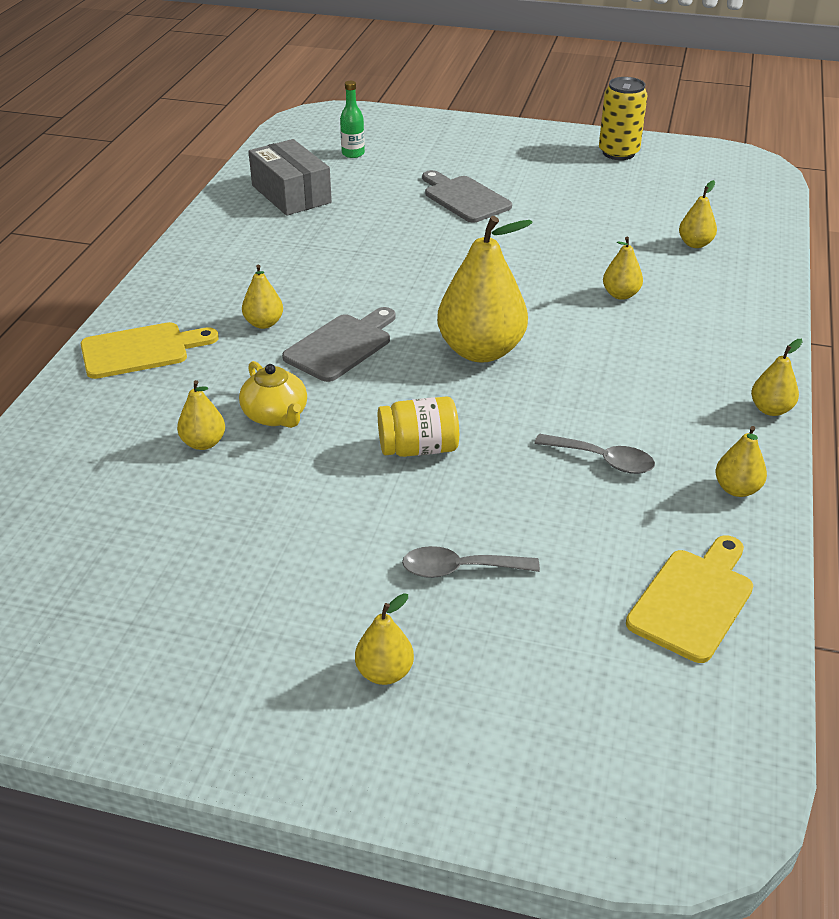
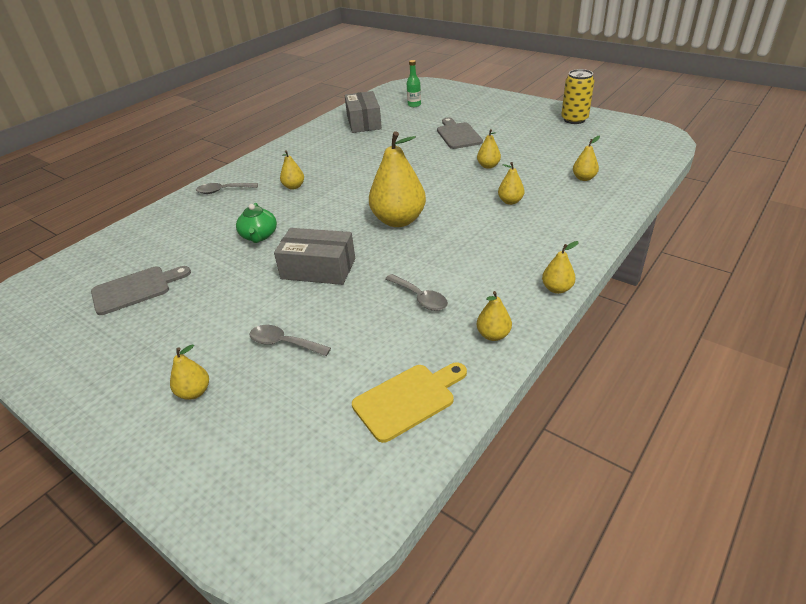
camera: 25 degrees right, 0 degrees up
(141, 350) = (223, 191): yellow cutting board -> grey spoon
(203, 443) = (212, 243): yellow pear -> yellow pear (488, 166)
(276, 416) = (259, 236): yellow teapot -> green teapot
(341, 345) = (324, 205): grey cutting board -> grey cutting board (136, 289)
(418, 448) = (318, 269): yellow jar -> grey box

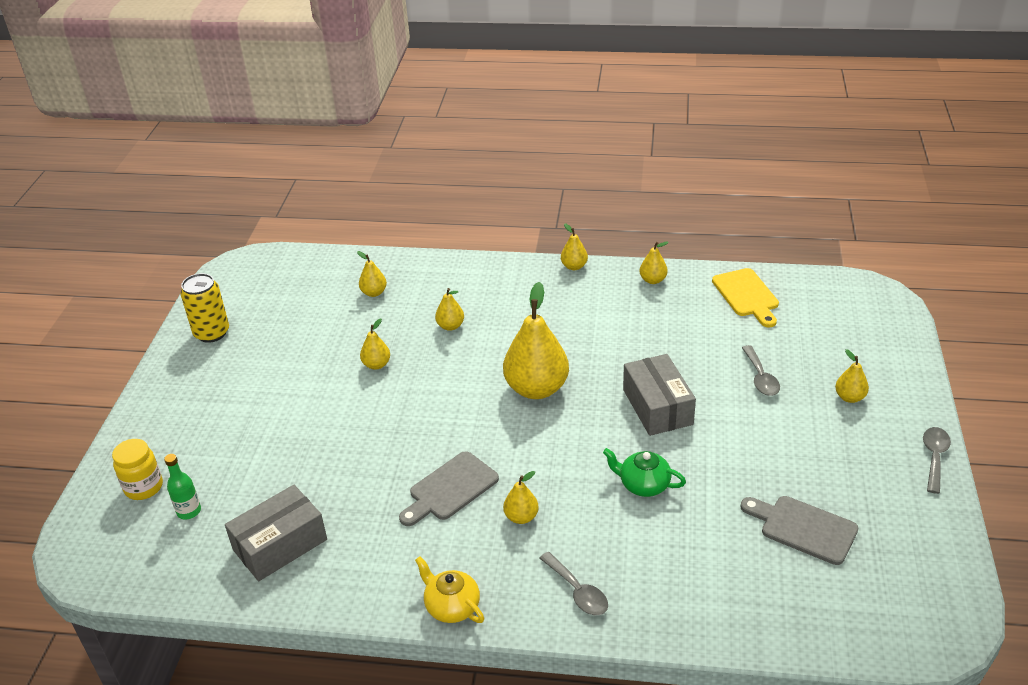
camera: 120 degrees left, 0 degrees up
(259, 236) = (643, 484): green teapot -> green teapot turned 120 degrees counterclockwise
(267, 156) = (451, 606): none -> yellow teapot
(408, 399) = (747, 295): yellow cutting board -> yellow cutting board turned 135 degrees counterclockwise
(420, 298) = (643, 328): grey spoon -> grey spoon (934, 457)
(444, 96) = (144, 487): none -> yellow jar
(458, 135) = (294, 420): grey cutting board -> grey cutting board (450, 489)

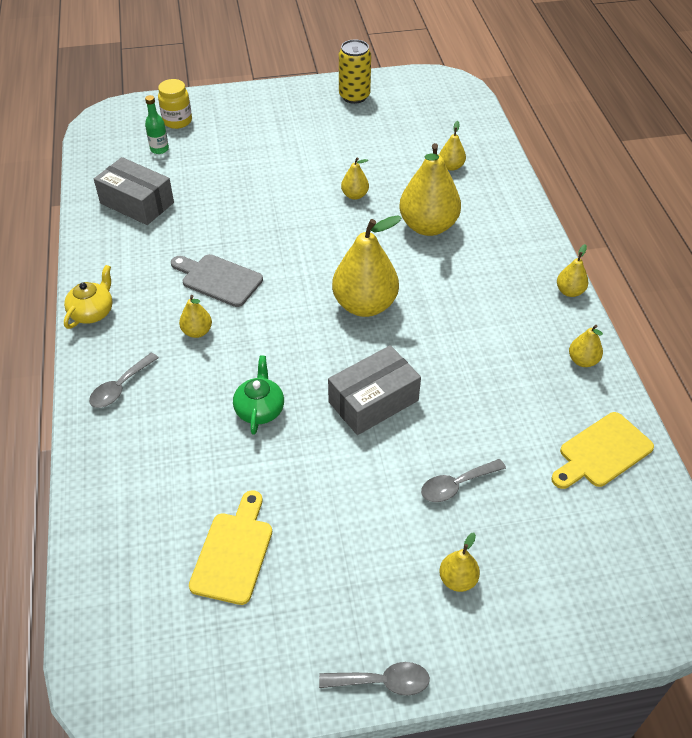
camera: 70 degrees right, 10 degrees up
(450, 326) = (428, 226): yellow pear -> yellow pear, size x2.11
(803, 528) = (233, 552): grey cutting board -> yellow cutting board

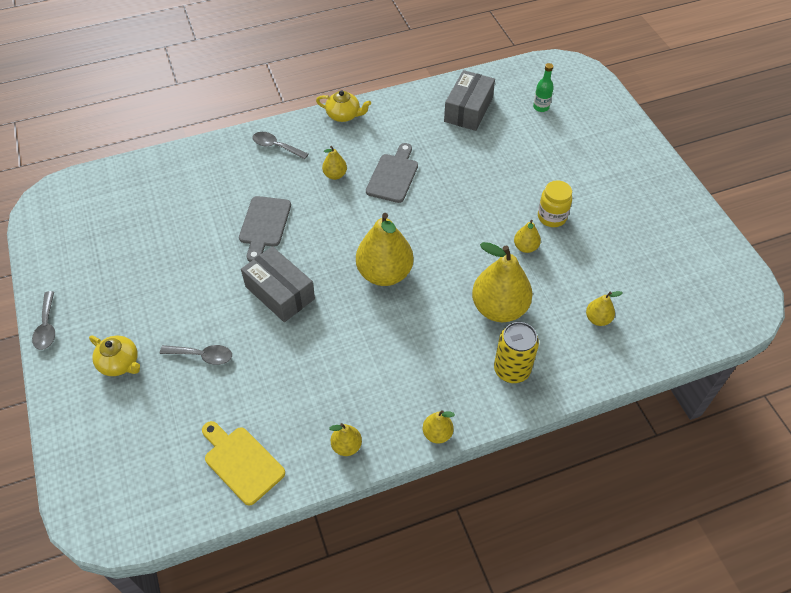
camera: 80 degrees right, 5 degrees up
(177, 121) = (584, 109): yellow jar -> yellow jar (552, 217)
(233, 552) = (143, 233): yellow cutting board -> none
(259, 409) = (264, 225): green teapot -> grey cutting board
(354, 96) = (682, 226): yellow can -> yellow can (511, 369)
(456, 485) = (202, 356): grey spoon -> grey spoon turned 135 degrees clockwise
(457, 579) = (120, 363): yellow pear -> yellow teapot

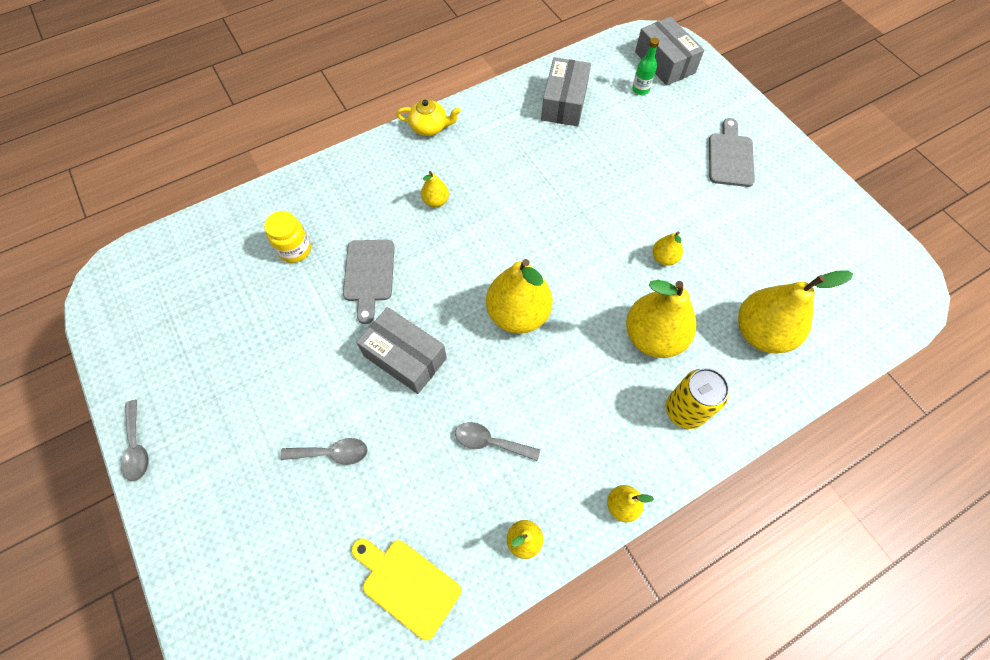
camera: 10 degrees left, 10 degrees up
(120, 363) = (236, 480): yellow teapot -> none
(276, 146) = (362, 175): grey spoon -> grey spoon (490, 442)
(393, 176) = (500, 193): grey cutting board -> grey cutting board (730, 157)
(552, 217) = (683, 218): yellow jar -> yellow jar (295, 250)
(569, 87) = (664, 62): none -> grey box
(597, 319) = (761, 332): yellow pear -> yellow pear, size x2.11

